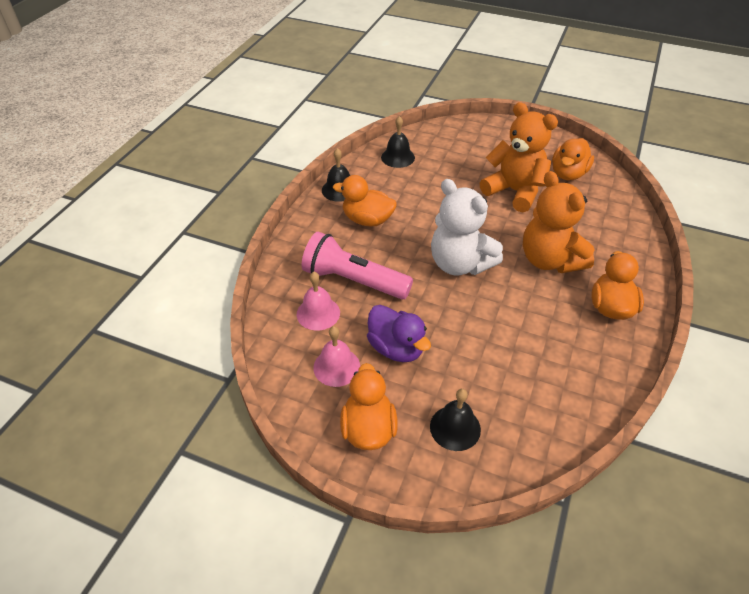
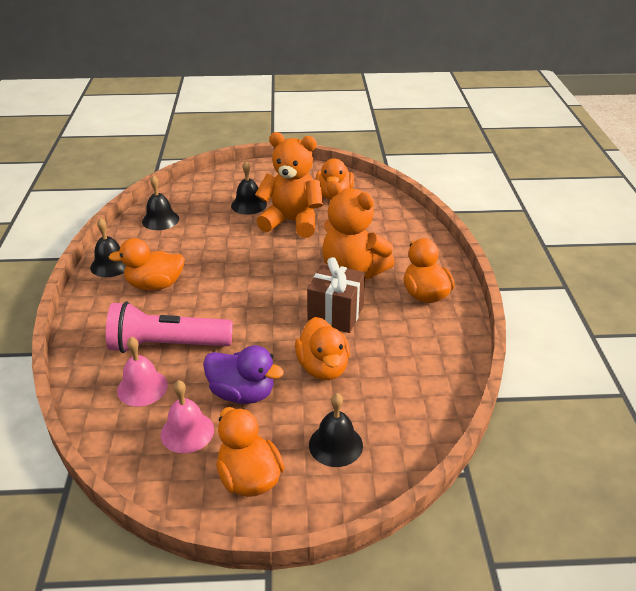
camera: 25 degrees left, 10 degrees down
(459, 264) = (269, 298): white teddy bear -> none
(477, 349) = (323, 367): none -> orange duck
(482, 162) = (249, 205): none -> black bell
(513, 299) = (335, 314): none -> brown gift

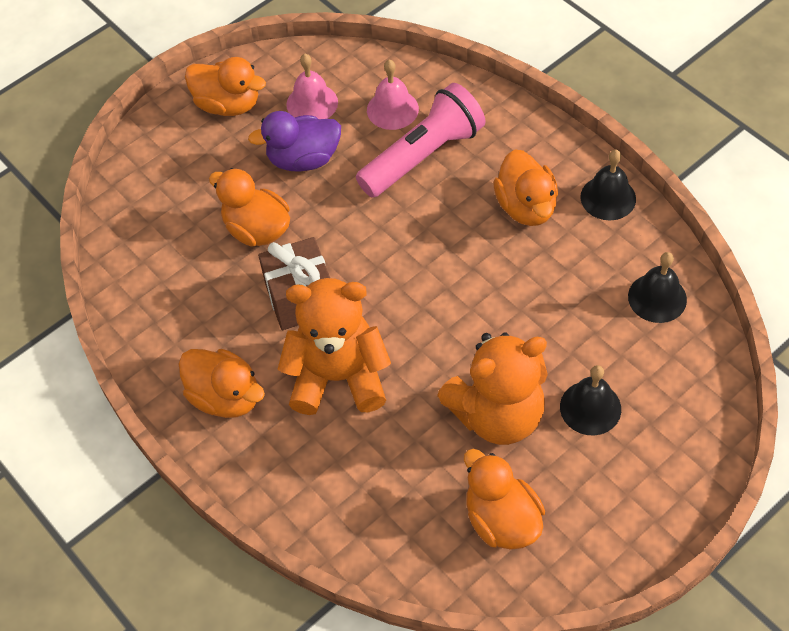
camera: 145 degrees right, 20 degrees up
(155, 285) = (526, 207): orange duck -> orange duck turned 120 degrees clockwise
(335, 445) = (184, 169): black bell -> none

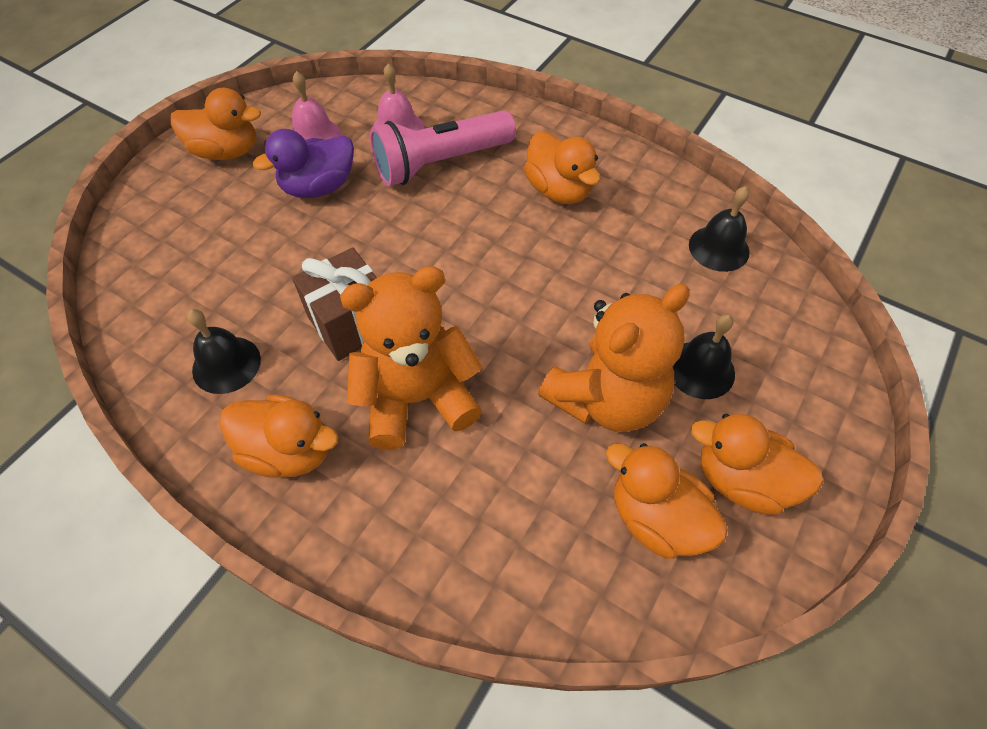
camera: 20 degrees left, 0 degrees up
(257, 229) = (284, 262): orange duck -> orange duck (742, 481)
(423, 155) = (441, 163): pink flashlight -> pink flashlight turned 150 degrees counterclockwise
(608, 198) = (633, 168): black bell -> black bell (226, 364)

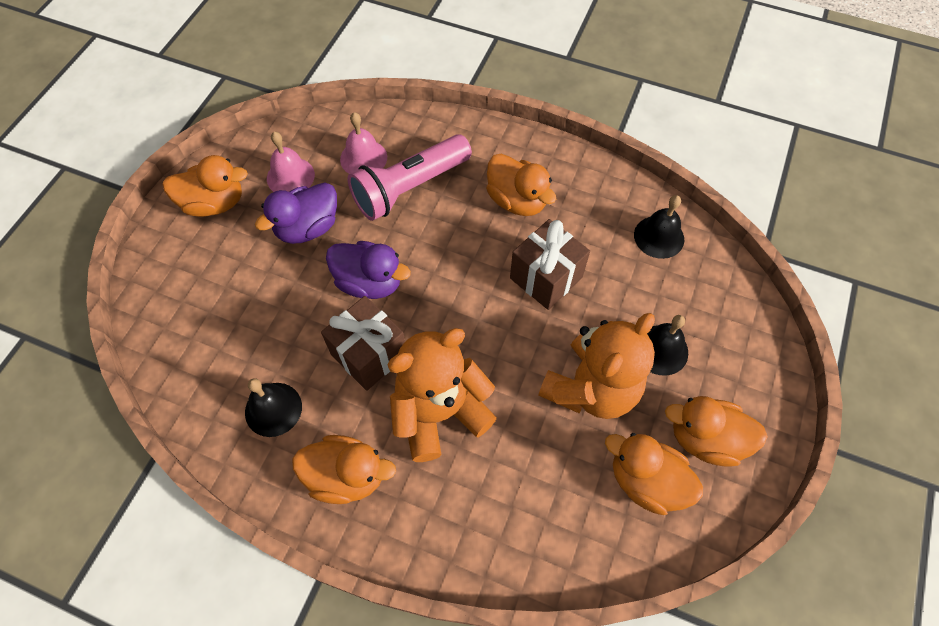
camera: 10 degrees left, 5 degrees up
(372, 249) = (369, 282): none -> purple duck
(575, 272) = (546, 278): none -> brown gift

